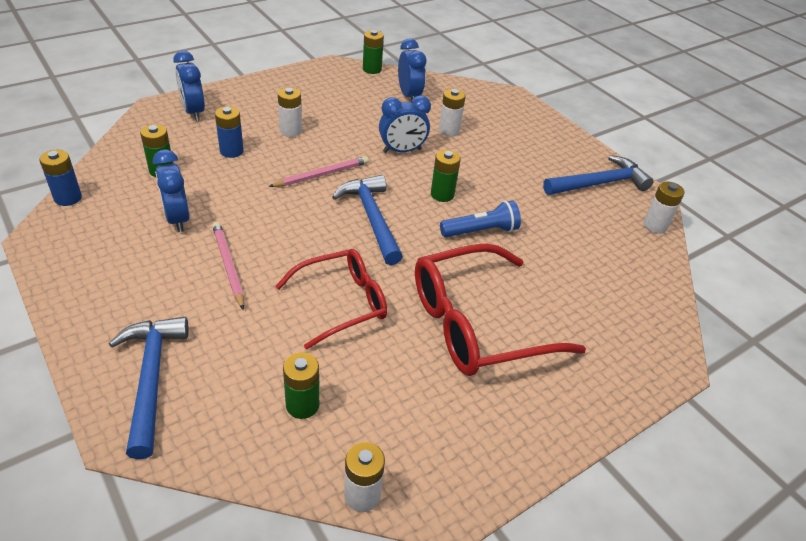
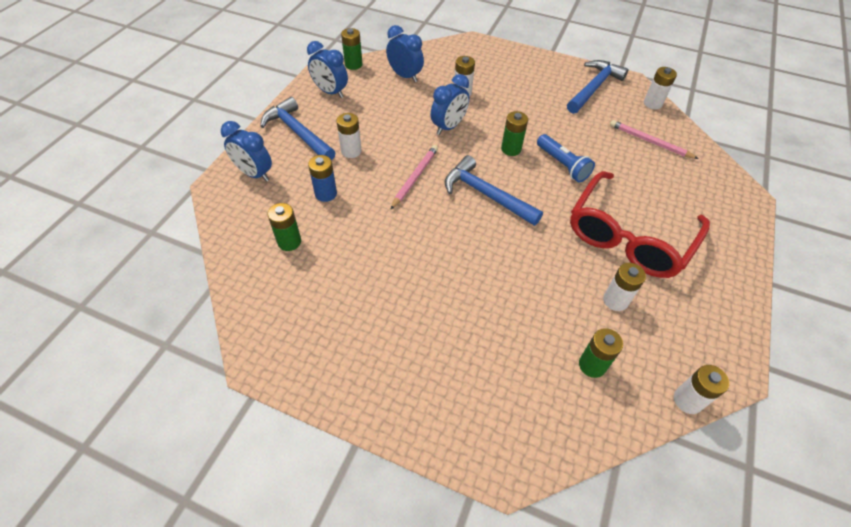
camera: 30 degrees left, 10 degrees up
(68, 198) = (239, 311): blue battery -> none
(151, 379) = (478, 417): blue hammer -> blue hammer (298, 133)
(177, 219) = (350, 277): blue clock -> blue clock (330, 92)
(228, 265) = (431, 292): pink pencil -> pink pencil (650, 141)
(342, 303) = (536, 273): red glasses -> none
(394, 368) = (615, 300): none -> white battery
(480, 231) = (562, 165): blue flashlight -> blue flashlight turned 105 degrees clockwise

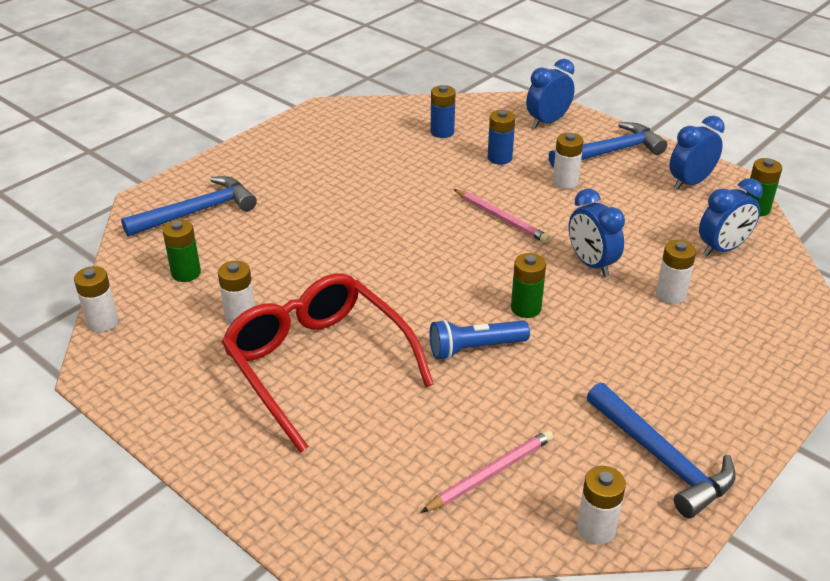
camera: 110 degrees right, 15 degrees down
(289, 242) = (442, 132): green battery -> blue battery
(486, 195) = (448, 265): blue hammer -> blue hammer (196, 212)

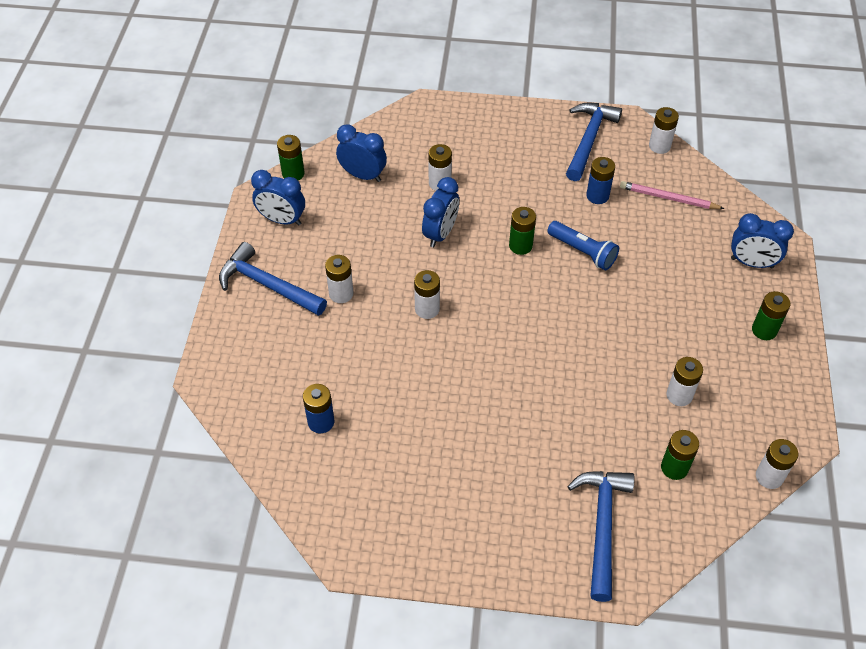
camera: 125 degrees left, 15 degrees up
(196, 212) = (602, 527): blue hammer -> blue hammer turned 75 degrees clockwise
(228, 427) = (764, 330): none -> green battery
(318, 364) = (674, 320): red glasses -> none
(499, 158) = (335, 354): blue battery -> blue battery (597, 196)
(501, 218) = (427, 309): pink pencil -> white battery
(547, 122) = (242, 351): blue clock -> blue clock (752, 263)

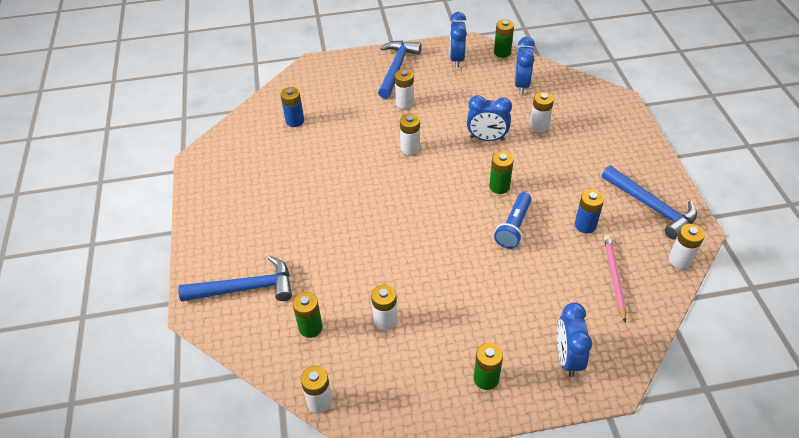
camera: 75 degrees right, 5 degrees down
(588, 140) = (651, 206): blue hammer -> blue hammer turned 45 degrees clockwise

